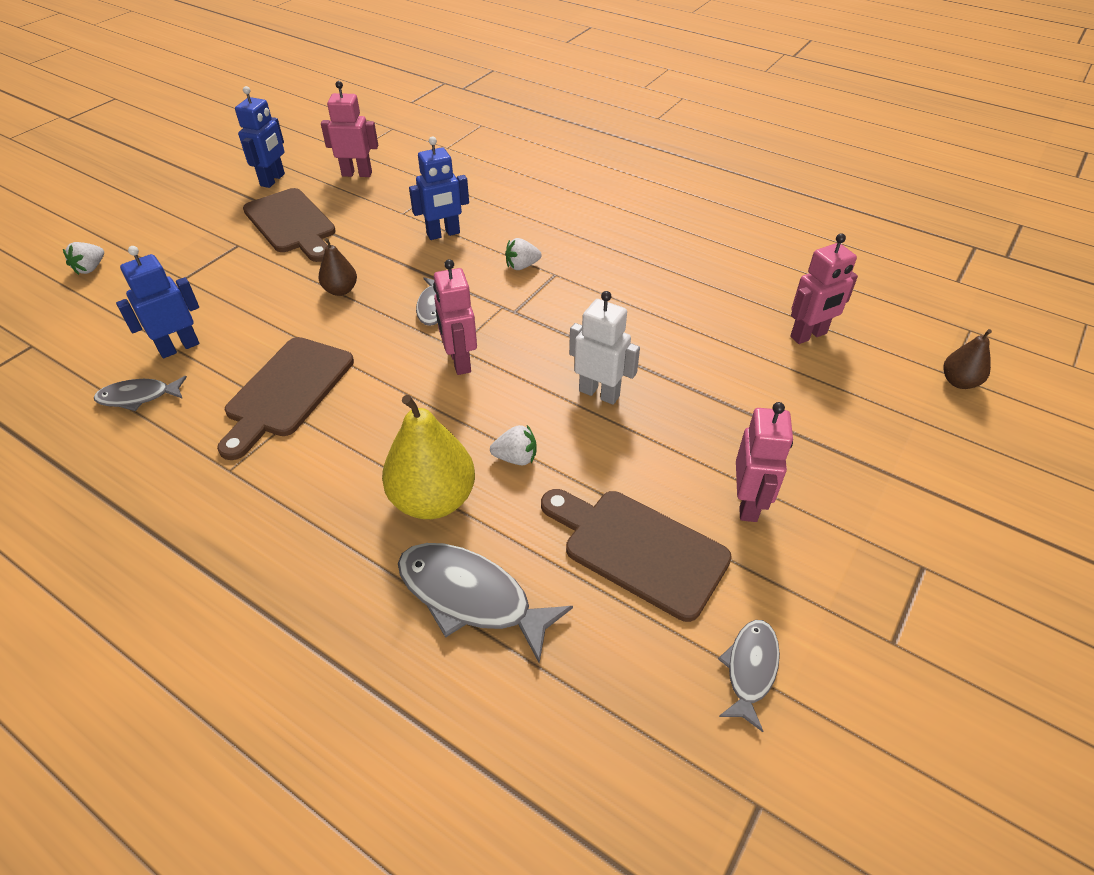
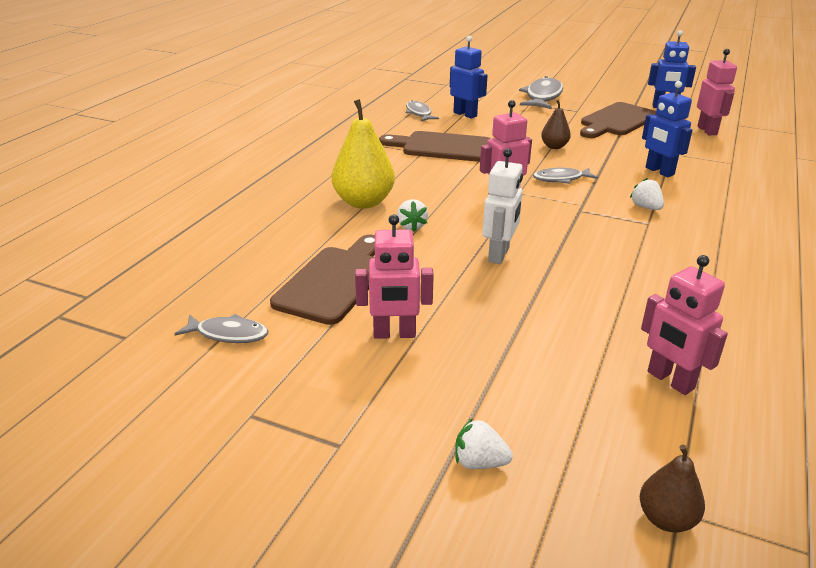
camera: 80 degrees right, 15 degrees down
(90, 268) = (520, 82): white strawberry -> white strawberry (479, 462)
(471, 597) = (286, 223): grey fish -> grey fish (542, 97)

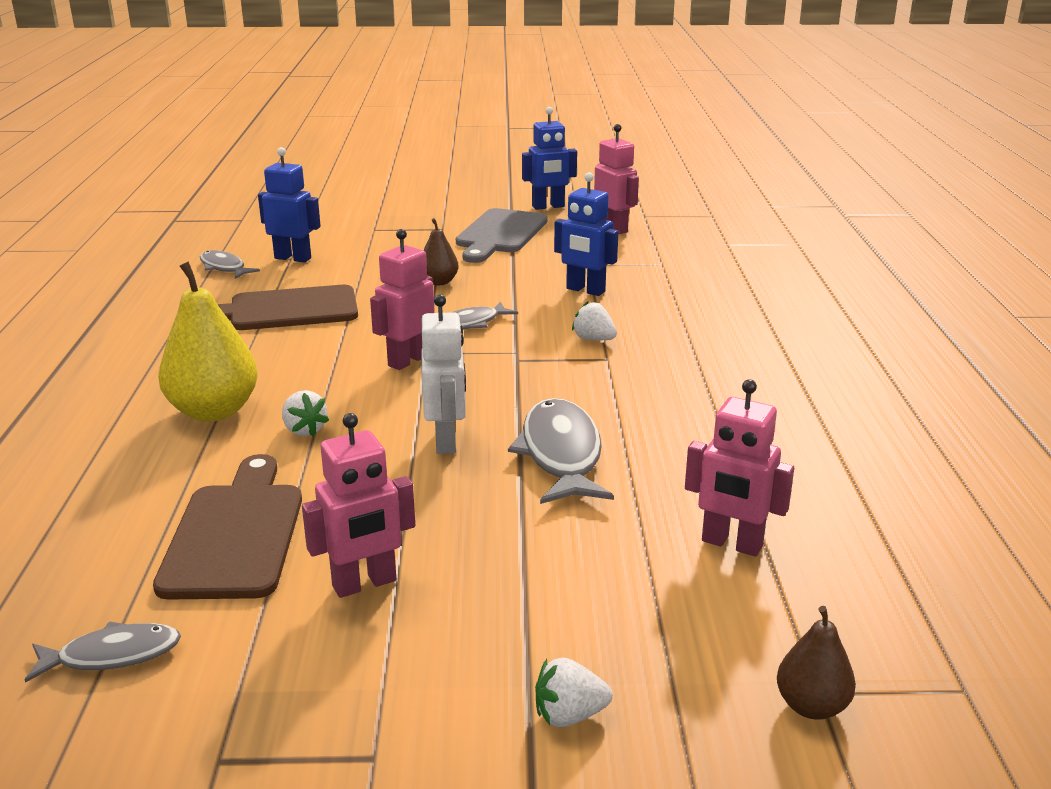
camera: 25 degrees left, 5 degrees down
(542, 97) = (387, 217): grey fish -> grey fish (561, 454)
(617, 121) = (500, 234): brown cutting board -> grey cutting board

